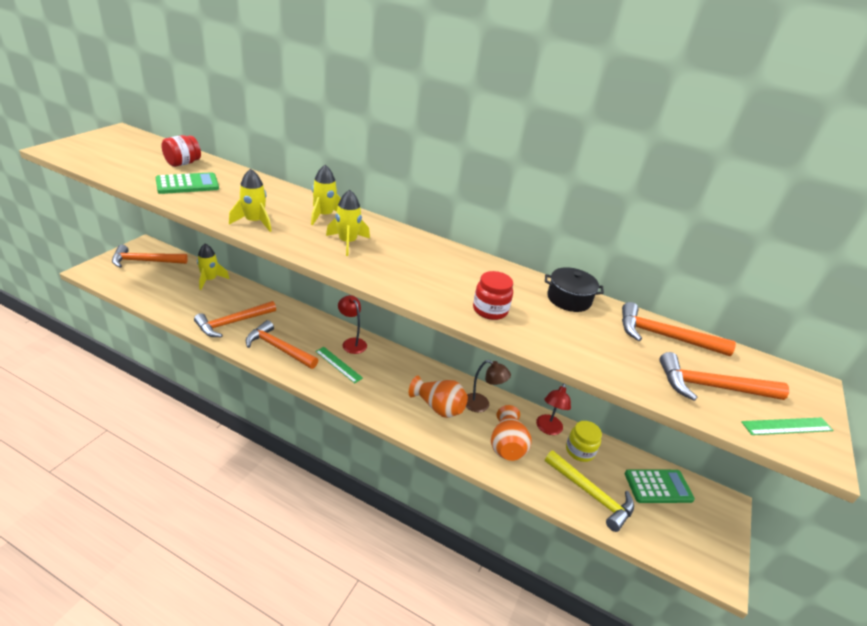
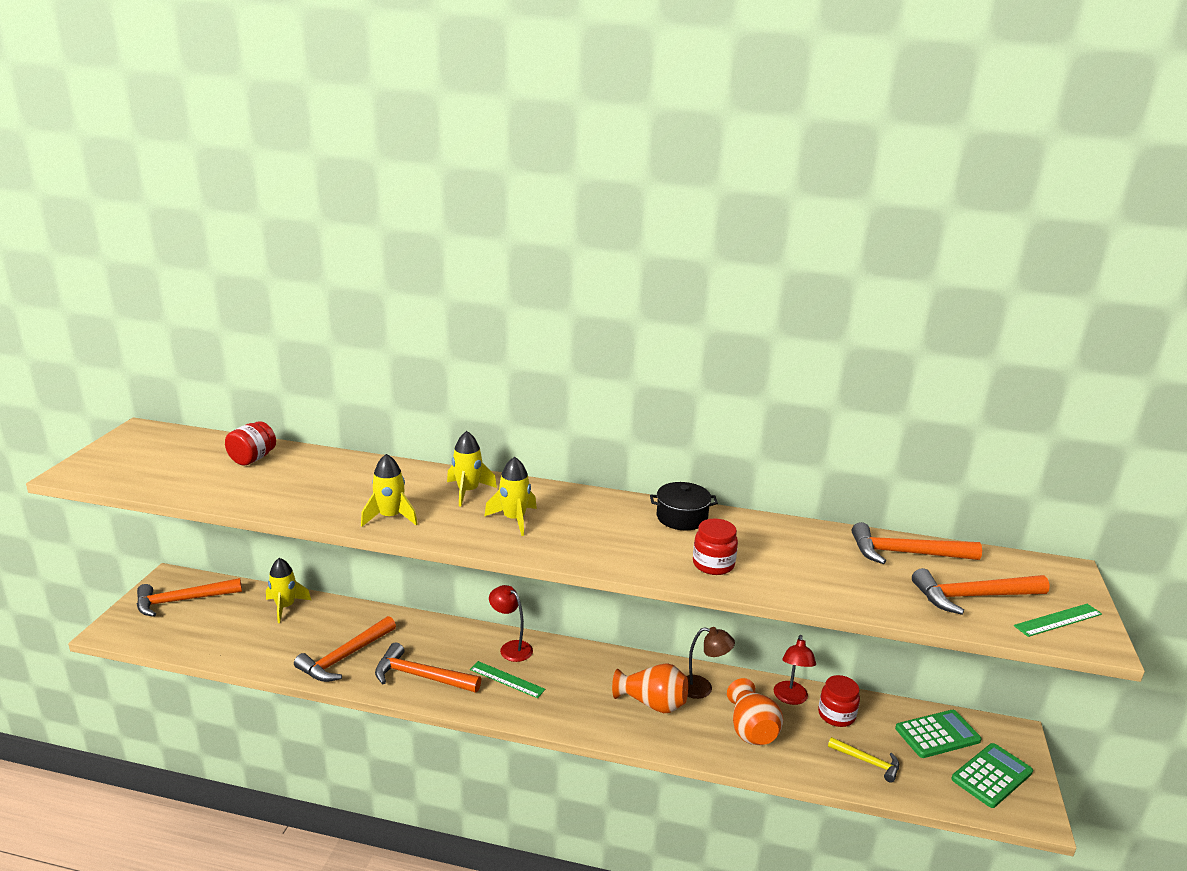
camera: 10 degrees left, 10 degrees down
(187, 184) = (277, 485): green calculator -> green calculator (992, 776)
(569, 299) = (790, 533): black pot -> black pot (682, 517)
(579, 451) = (836, 715): yellow jar -> red jar
(591, 494) = (867, 762): yellow hammer -> yellow hammer, size x0.60

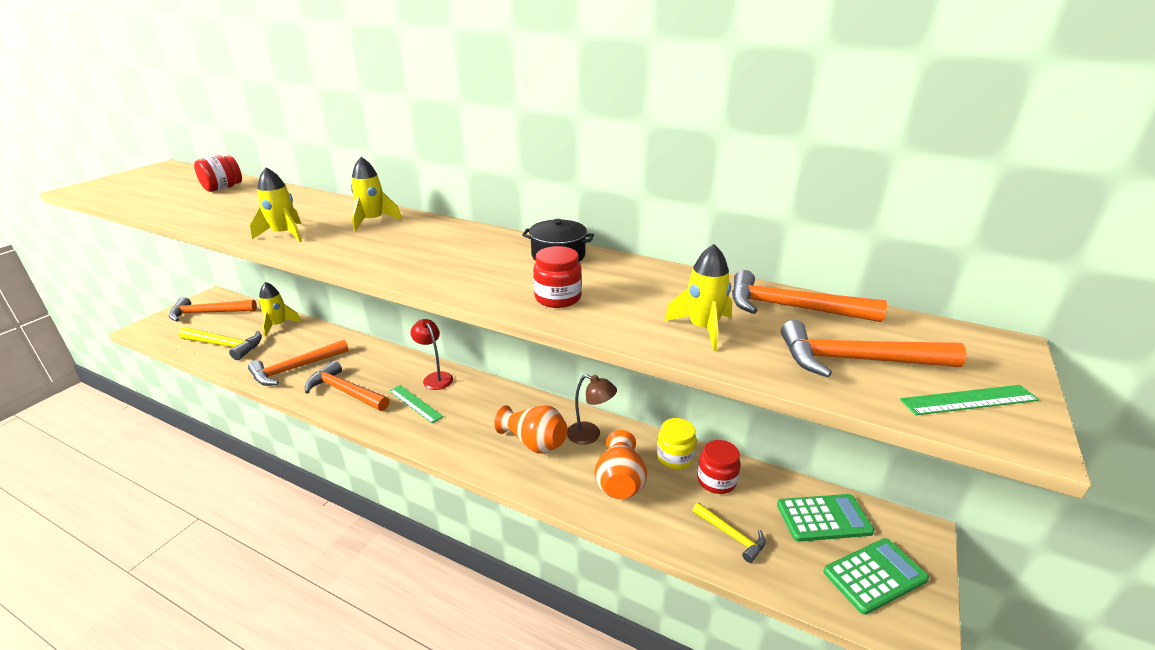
camera: 15 degrees right, 5 degrees up
(237, 640) = (225, 345): none -> yellow hammer
(514, 519) = (392, 244): yellow rocket -> yellow rocket (703, 328)
(790, 698) = (675, 457): red lamp -> yellow jar

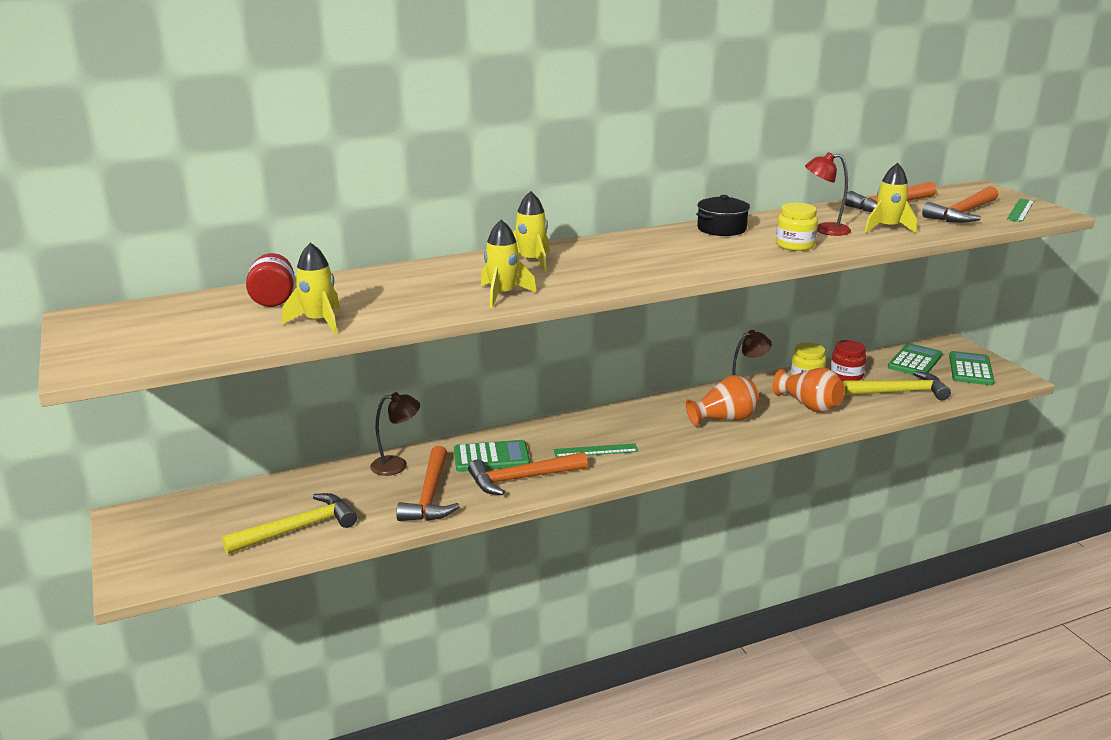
camera: 50 degrees left, 5 degrees down
(209, 313) = (178, 526): orange hammer -> none
(278, 325) = (305, 486): yellow rocket -> yellow rocket (319, 322)
(328, 340) = (397, 465): none -> brown lamp
(366, 367) = (491, 457): none -> green calculator
(435, 377) = (565, 430): red lamp -> red lamp (824, 230)
(558, 298) = (795, 245): red jar -> yellow jar
(731, 535) = (899, 392): yellow hammer -> yellow hammer, size x1.67

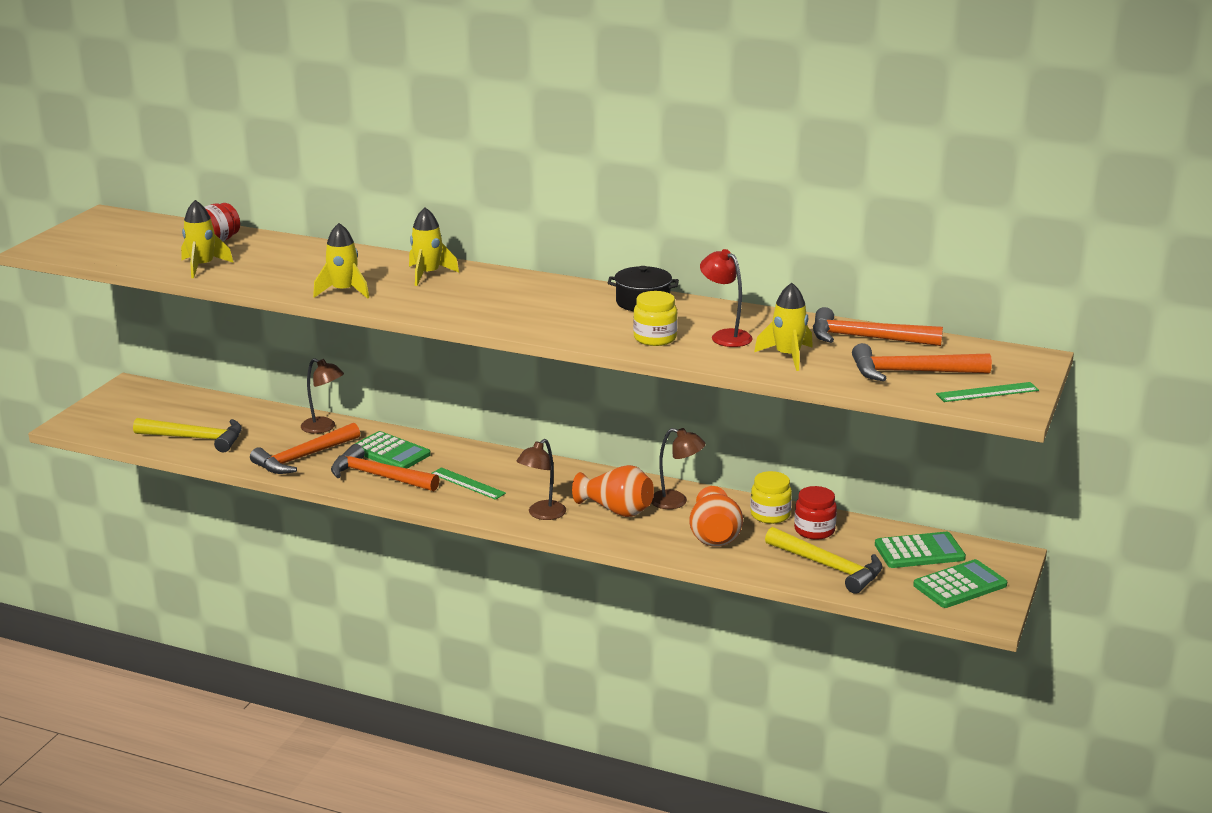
camera: 45 degrees right, 0 degrees up
(689, 445) = (542, 514): none -> brown lamp

